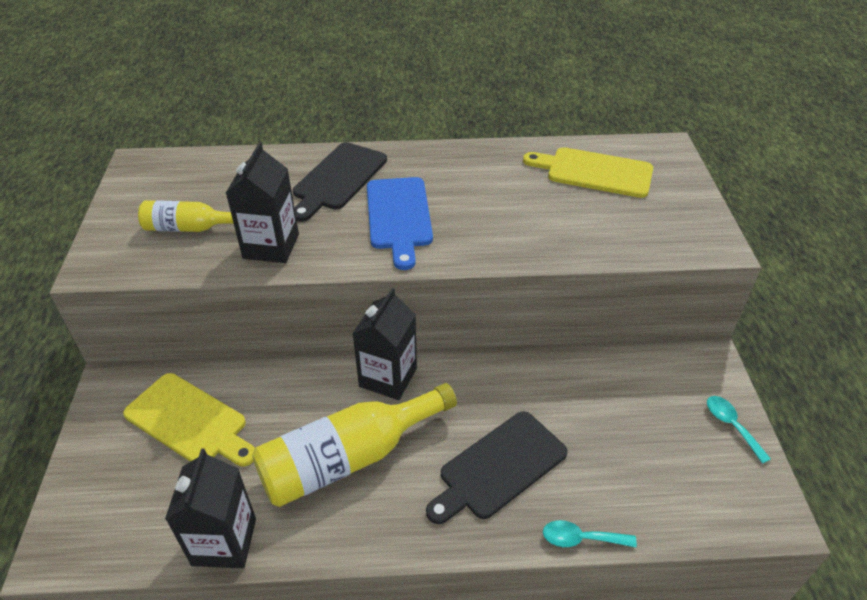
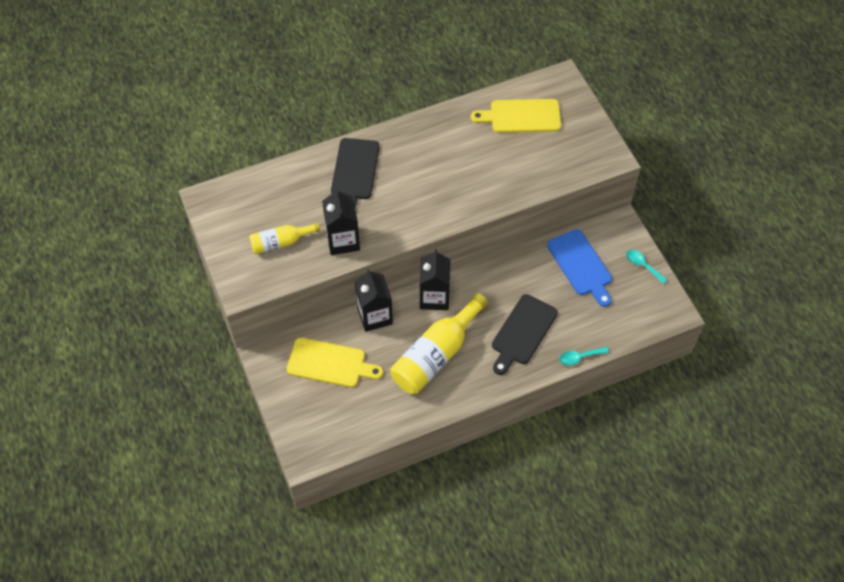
camera: 20 degrees left, 15 degrees up
(224, 541) = (393, 421): black carton -> black carton (375, 316)
(399, 216) = (411, 192): blue cutting board -> blue cutting board (581, 265)

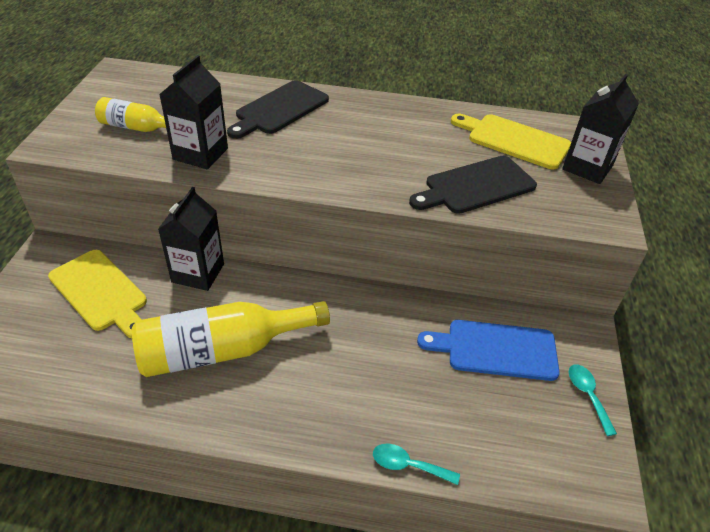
camera: 30 degrees right, 15 degrees down
(434, 297) = (281, 289): black carton -> black carton (587, 167)
(523, 332) = (353, 386): black cutting board -> black cutting board (476, 186)
(581, 265) = (496, 350): blue cutting board -> blue cutting board turned 90 degrees clockwise

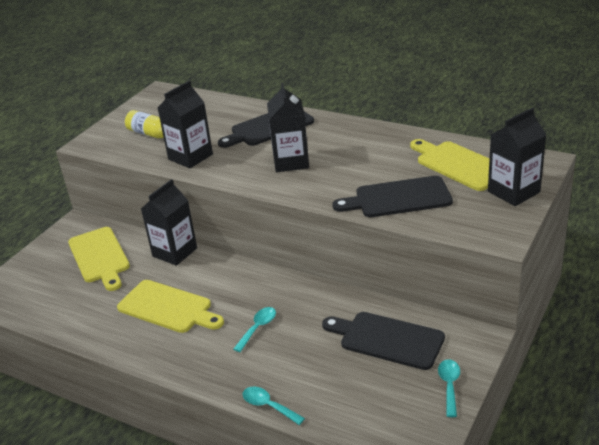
camera: 25 degrees right, 10 degrees down
(222, 350) = (168, 307): yellow bottle -> yellow cutting board
(329, 151) = (291, 162): none -> black carton
(346, 360) = (258, 328): none -> turquoise spoon
(496, 350) = (387, 340): blue cutting board -> black cutting board

